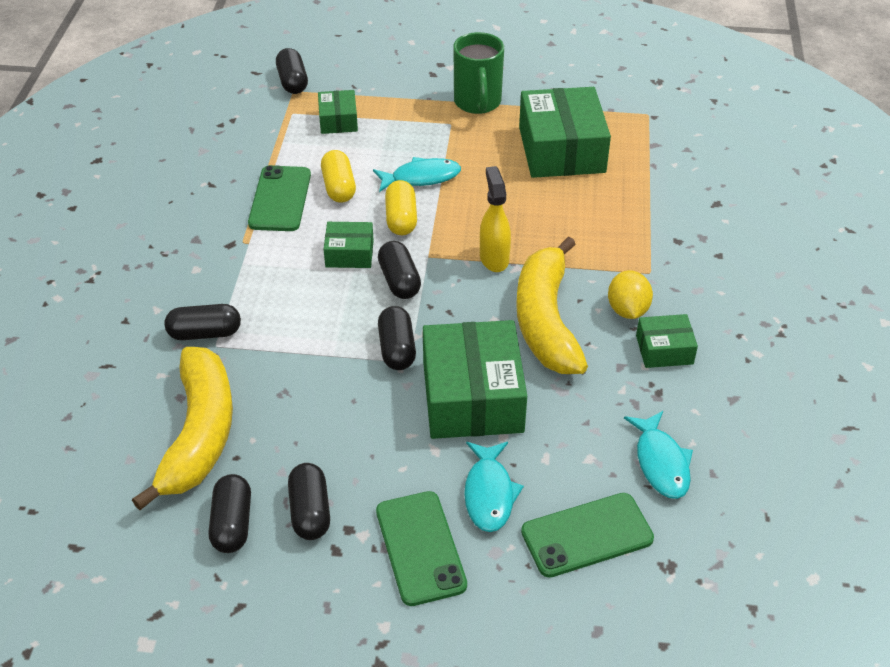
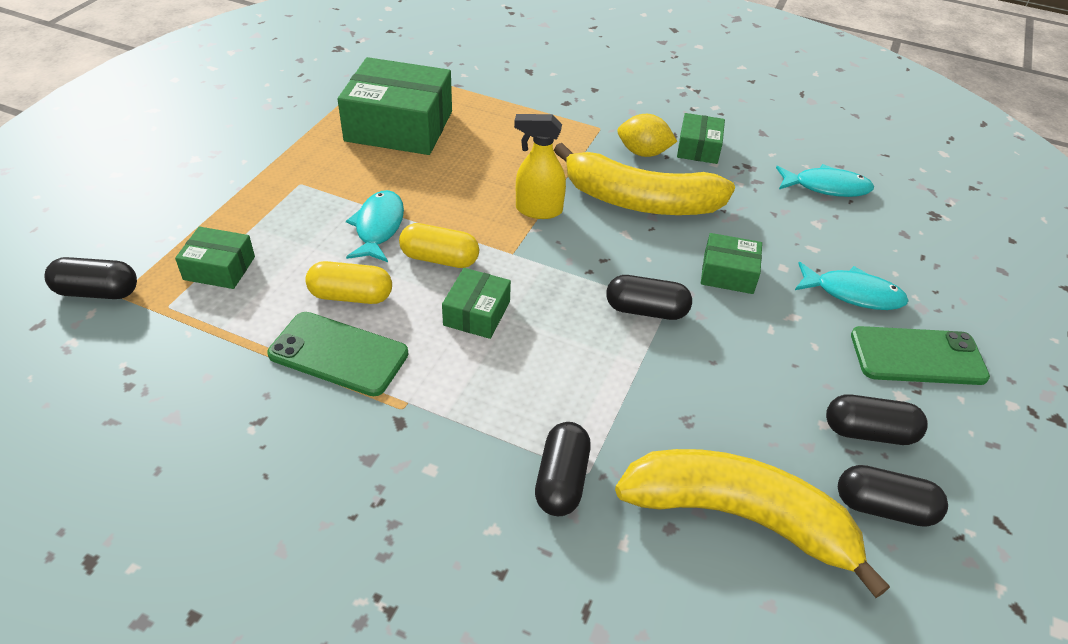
camera: 75 degrees left, 0 degrees up
(399, 281) = (541, 284): black capsule -> none
(472, 397) = (728, 273): green box -> green box, size x0.50
(477, 103) = (278, 156): green mug -> none
(587, 535) = (903, 248): green phone -> none

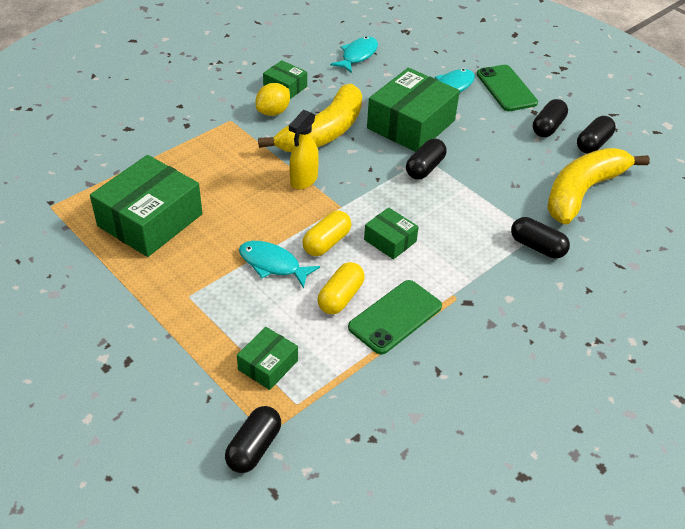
camera: 65 degrees left, 0 degrees up
(728, 273) = (411, 124): green box -> green box, size x1.99
(917, 356) = (506, 88): green phone -> green phone turned 45 degrees counterclockwise

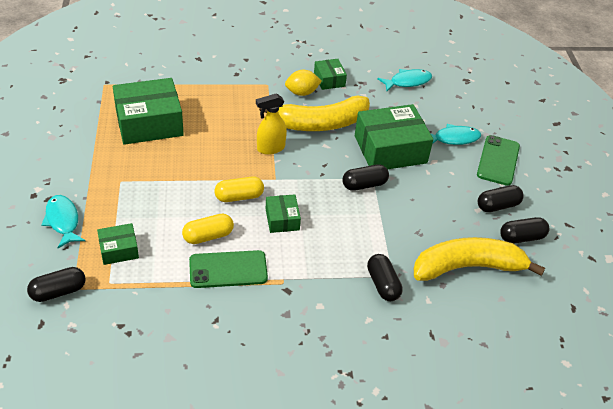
camera: 35 degrees right, 0 degrees up
(272, 264) = (190, 191): turquoise fish -> turquoise fish (63, 221)

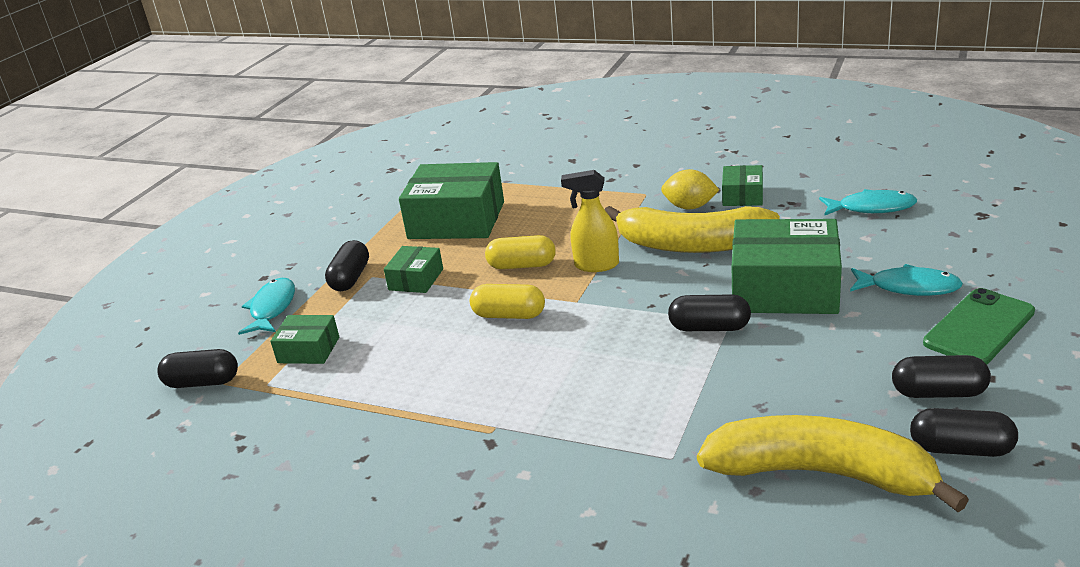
camera: 35 degrees right, 15 degrees down
(208, 236) = (431, 354): yellow capsule -> yellow capsule (522, 265)
(228, 269) = (426, 399): green phone -> none
(282, 219) = (549, 351): green box -> green box (416, 279)
(383, 284) = (647, 467): black capsule -> black capsule (350, 278)

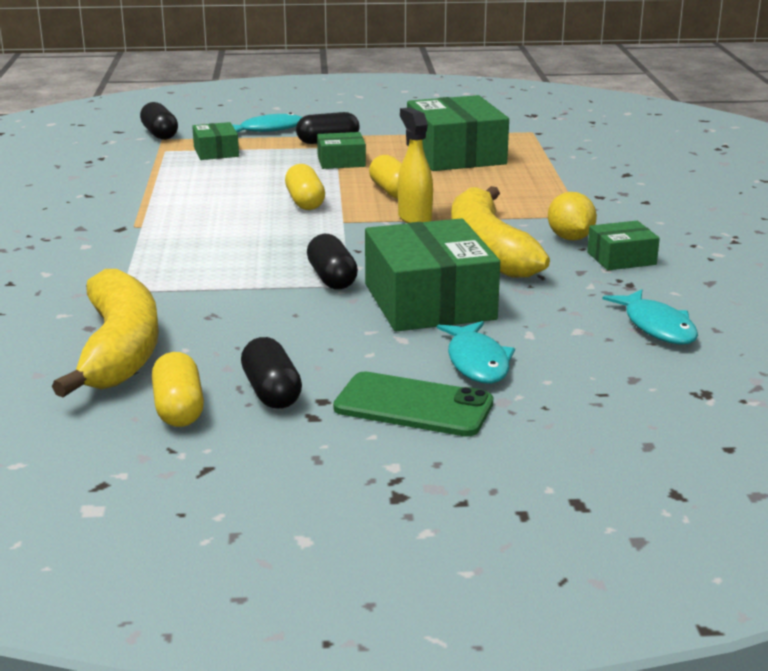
camera: 60 degrees right, 5 degrees down
(960, 449) = (179, 409): black capsule -> yellow capsule

